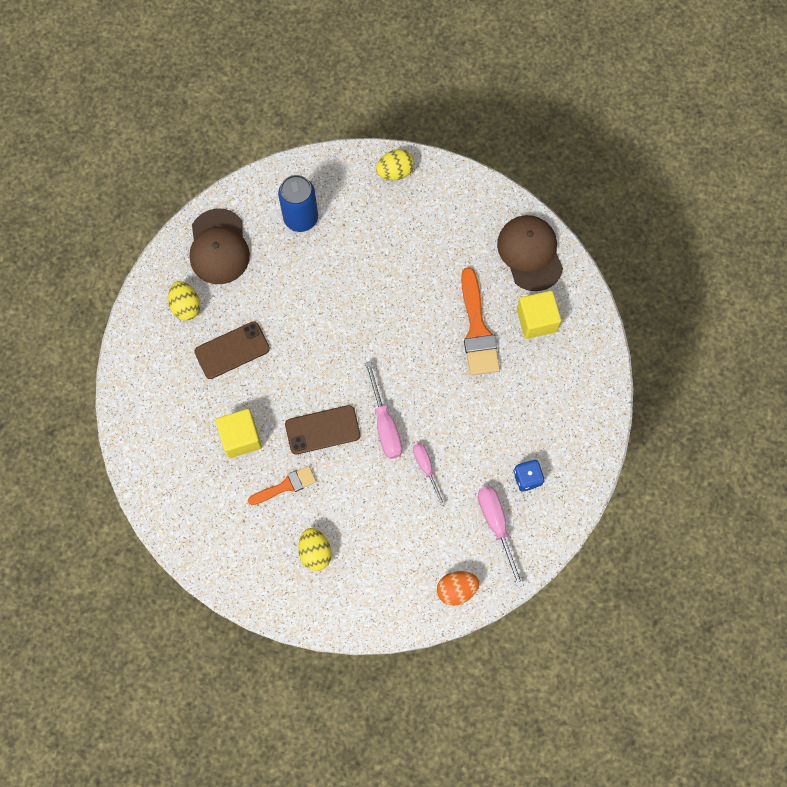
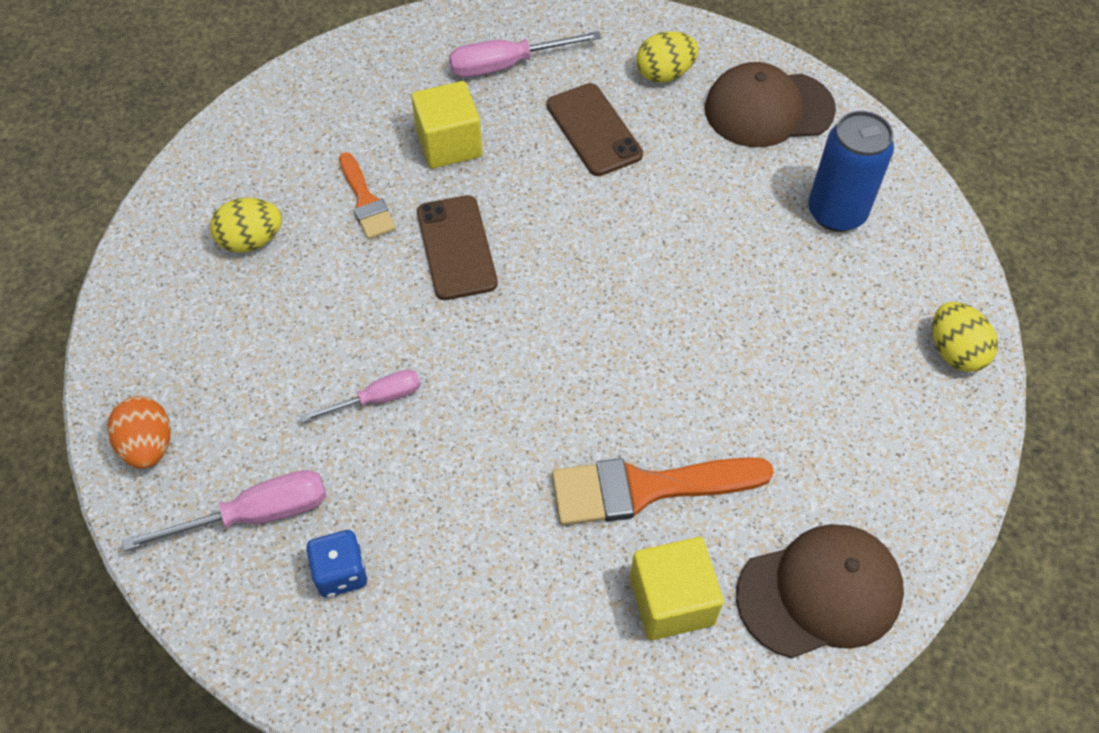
camera: 90 degrees right, 15 degrees down
(385, 424) = (462, 336): pink screwdriver -> pink screwdriver (507, 65)

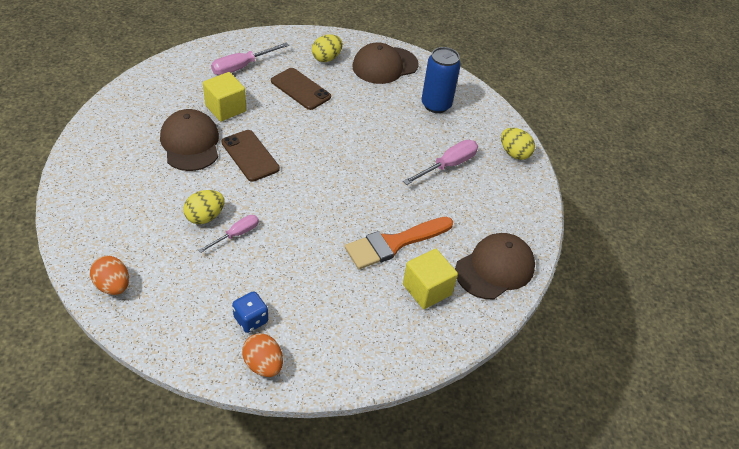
camera: 25 degrees left, 10 degrees down
(251, 241) = (132, 174): yellow egg -> yellow egg (205, 217)
(255, 515) = (191, 304): pink screwdriver -> pink screwdriver (448, 165)
(330, 666) = (263, 365): none -> orange egg
(366, 201) = (190, 143): orange brush -> brown cap

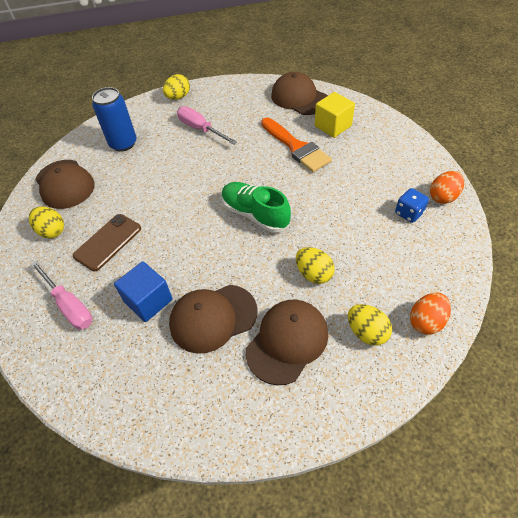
camera: 90 degrees left, 5 degrees up
(125, 238) = (366, 332): none -> yellow egg
(144, 184) = (287, 342): none -> brown cap
(225, 108) = (148, 301): yellow cube -> blue cube
(236, 234) = (326, 245): pink screwdriver -> none
(250, 156) = (220, 260): brown phone -> none
(298, 189) = (255, 214): none -> green shoe

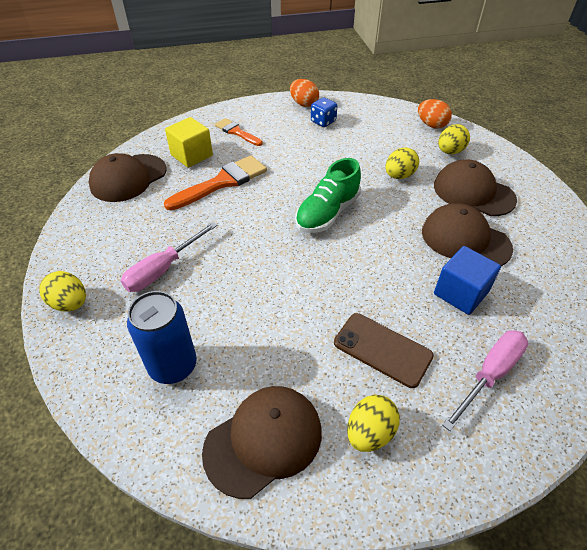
camera: 95 degrees left, 5 degrees down
(213, 318) = (465, 239): brown cap -> brown cap turned 150 degrees clockwise
(374, 149) = (236, 132): none -> orange brush

